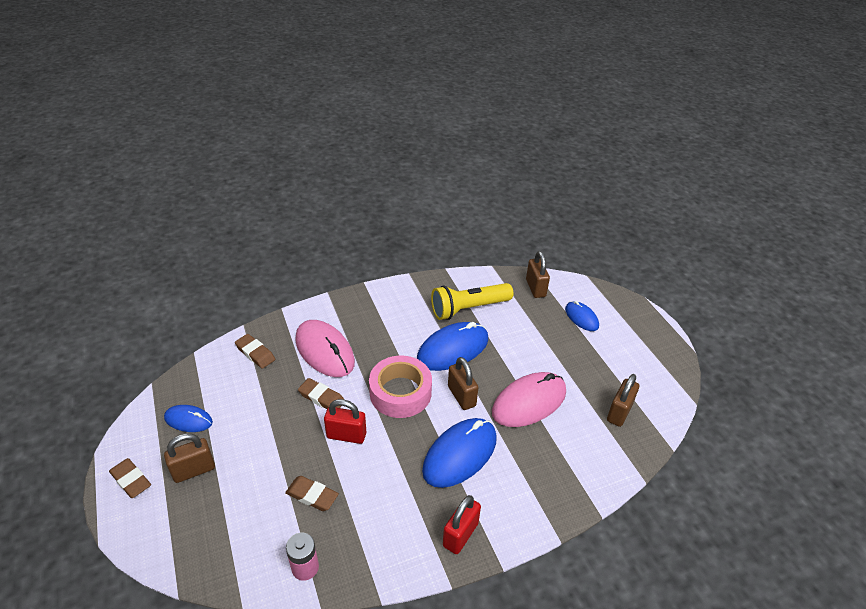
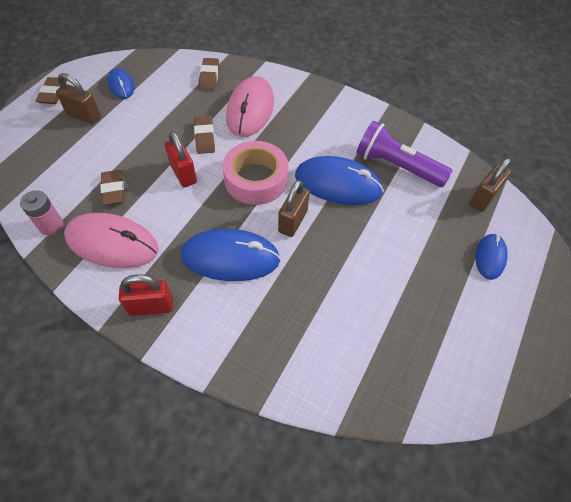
camera: 50 degrees right, 15 degrees up
(468, 308) = (397, 166): yellow flashlight -> purple flashlight
(529, 402) = (336, 275): pink mouse -> pink mouse (112, 243)
(619, 412) = (401, 360): brown padlock -> none

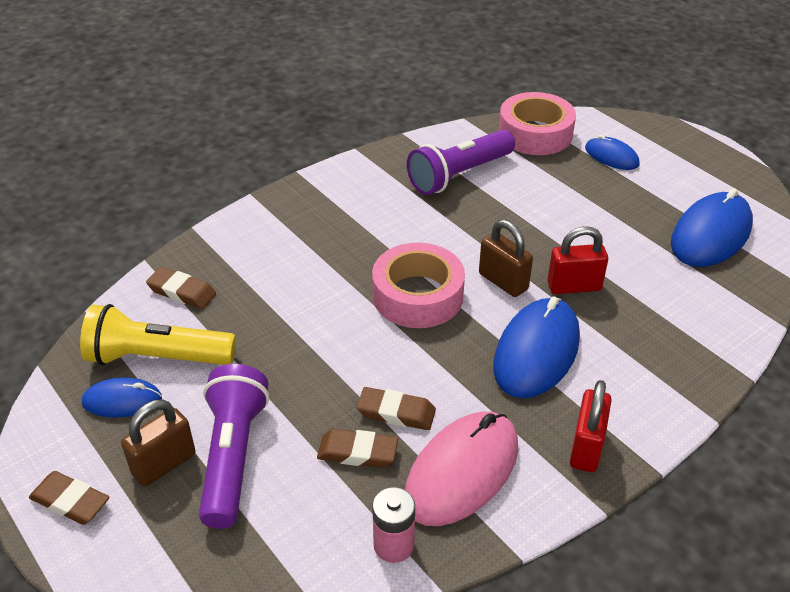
camera: 65 degrees left, 15 degrees down
(96, 139) = (233, 456): none -> purple flashlight
(156, 86) = (157, 357): none -> yellow flashlight
(183, 174) = (368, 365): red padlock -> red padlock (574, 286)
(204, 137) = (309, 327): brown eraser -> brown eraser (396, 412)
(250, 109) = (284, 267): pink mouse -> none
(338, 184) = (462, 228): blue mouse -> blue mouse (710, 234)
(483, 198) = (535, 133): brown padlock -> pink tape

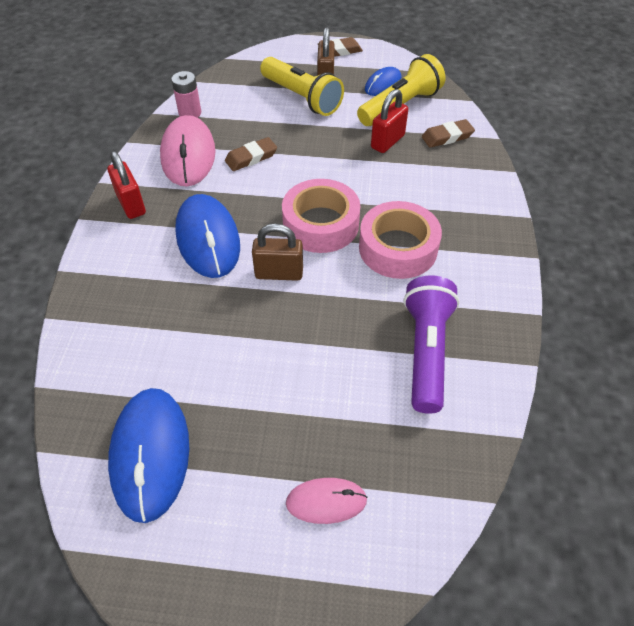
camera: 135 degrees right, 10 degrees up
(233, 456) = (301, 98): purple flashlight -> yellow flashlight
(357, 452) = (248, 131): brown eraser -> none
(535, 133) = (431, 473): pink tape -> pink tape (398, 248)
(574, 286) = (226, 305): red padlock -> red padlock (387, 142)
(611, 156) = (326, 501): blue mouse -> pink mouse

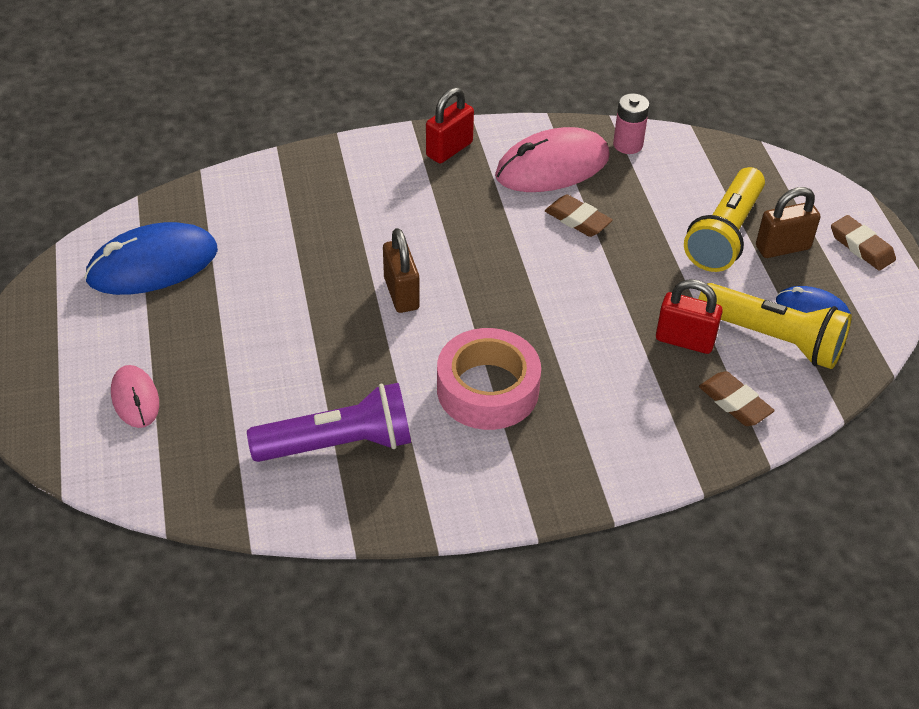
camera: 70 degrees right, 5 degrees down
(208, 239) = (426, 223): blue mouse -> none
(320, 224) = (494, 310): pink tape -> none

